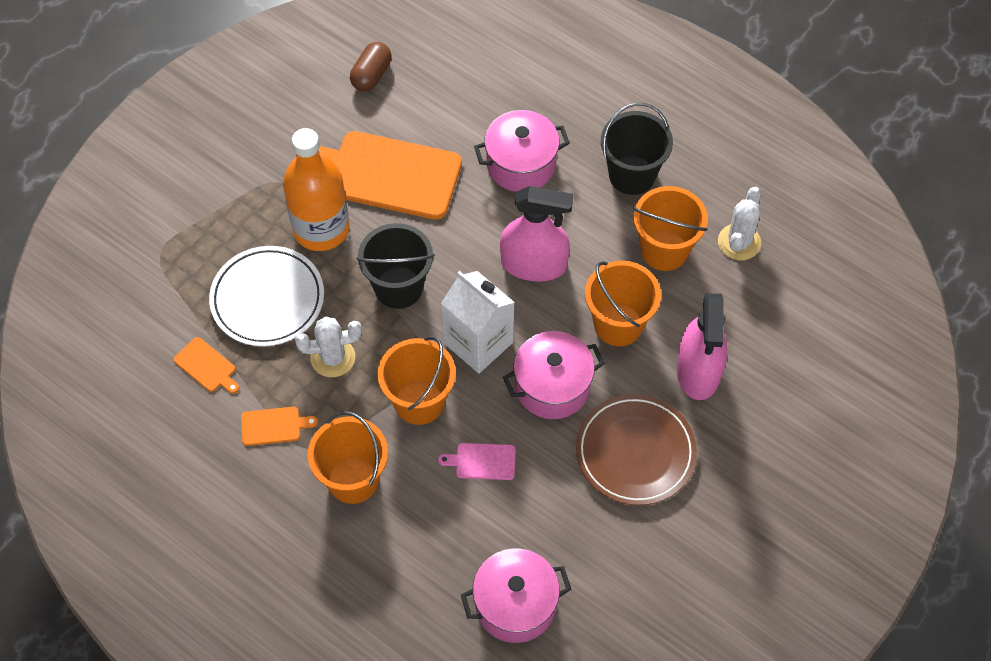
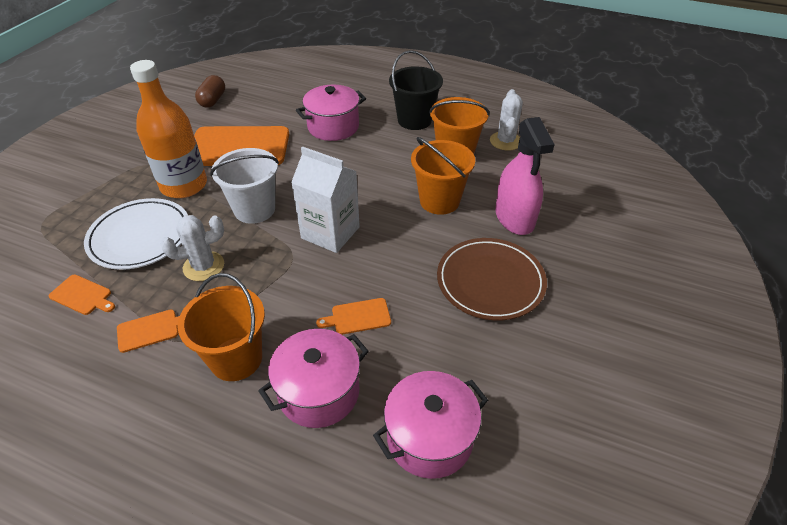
camera: 15 degrees left, 15 degrees down
(398, 287) = (254, 209): black bucket -> white bucket
(419, 402) = (288, 283): orange bucket -> none
(482, 461) = (358, 317): pink cutting board -> orange cutting board
(534, 264) = (360, 177): pink spray bottle -> none
(552, 387) = (402, 250): pink pot -> pink pot (319, 392)

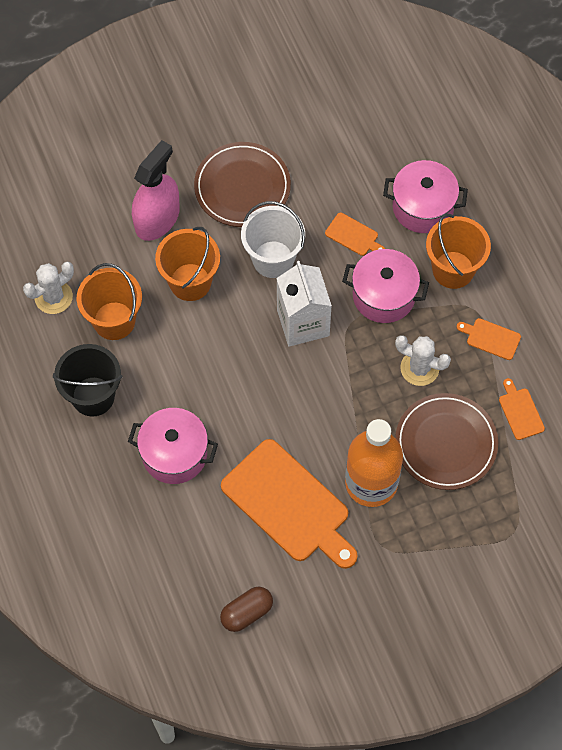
camera: 135 degrees left, 20 degrees up
(140, 237) = (446, 443): white plate -> brown plate
(254, 209) = (337, 399): white bucket -> white bucket (273, 259)
(430, 438) = (388, 134): pink pot -> pink pot (384, 295)

